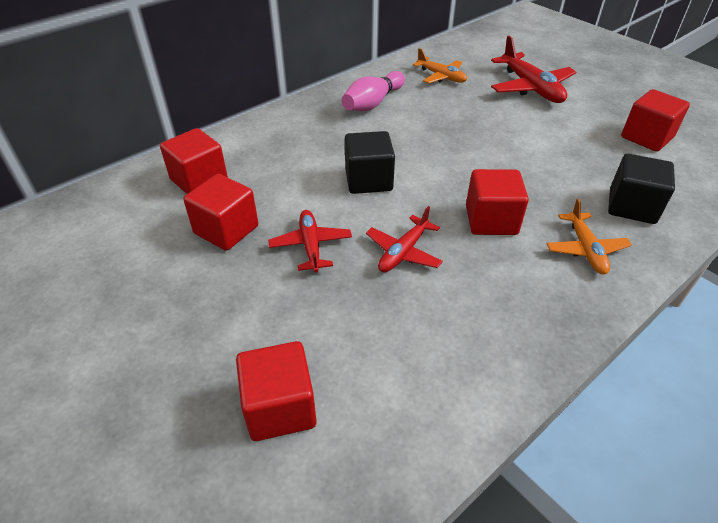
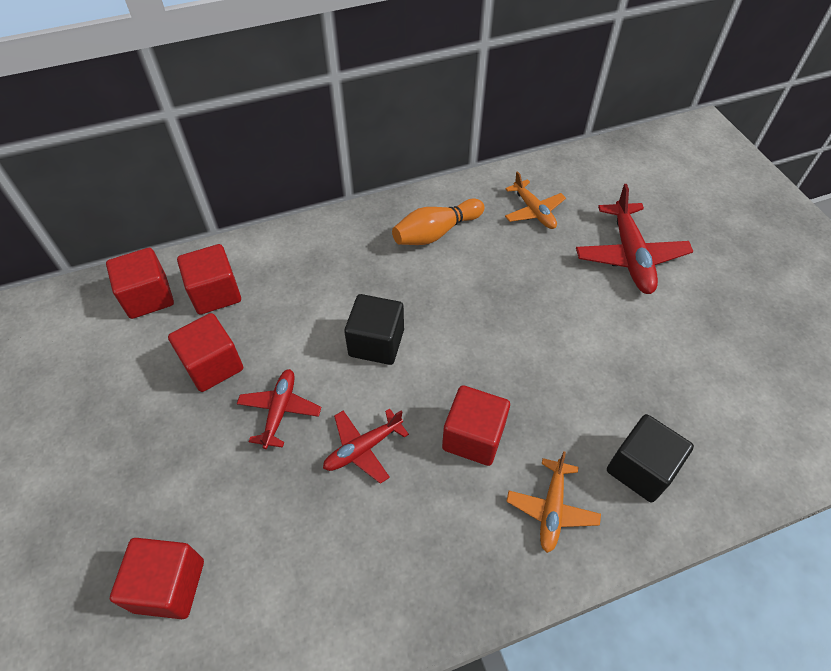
camera: 20 degrees right, 10 degrees up
(372, 103) = (436, 233): pink bowling pin -> orange bowling pin
(646, 137) = (725, 373): red cube -> red cube (148, 297)

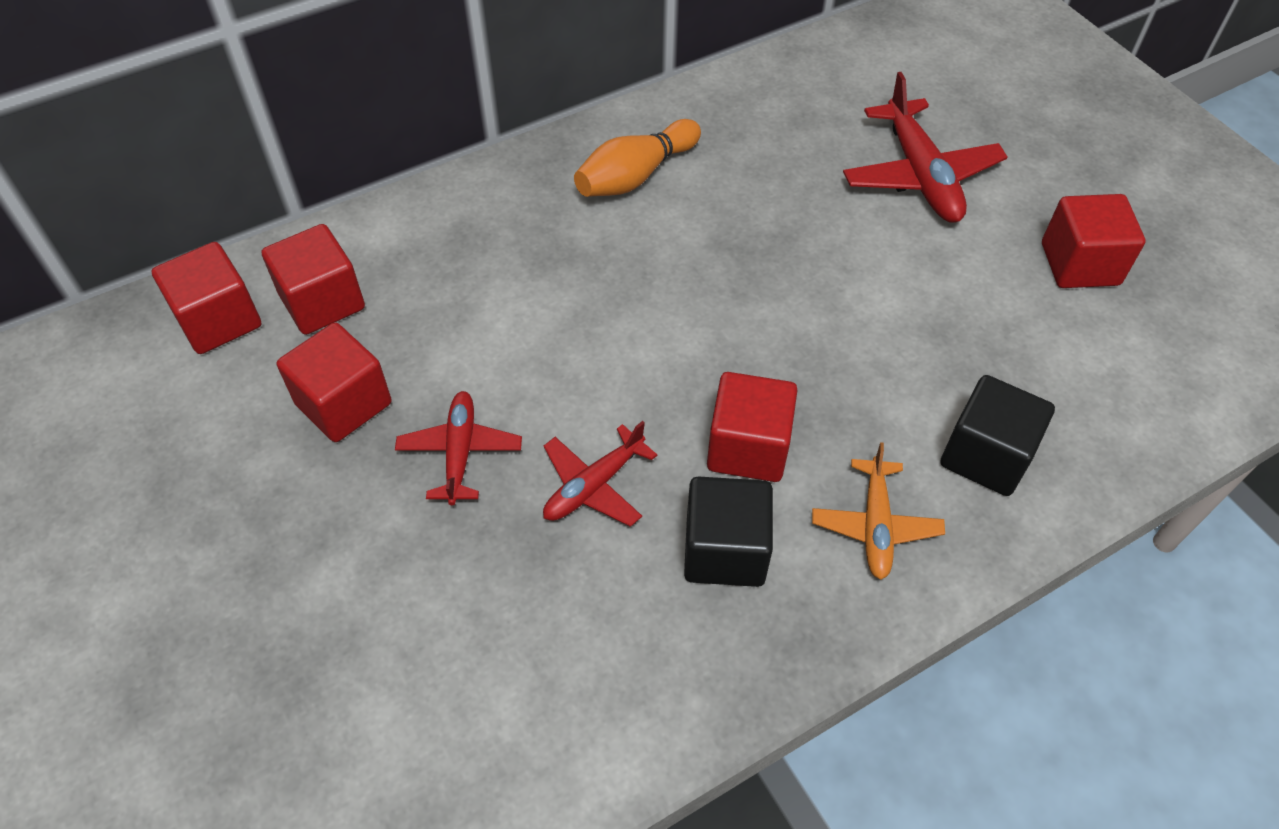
camera: 10 degrees left, 0 degrees up
(169, 585) = (353, 710): red cube -> red cube (1079, 264)
(376, 343) = (581, 340): black cube -> black cube (725, 550)
(534, 211) = (772, 129): orange plane -> none

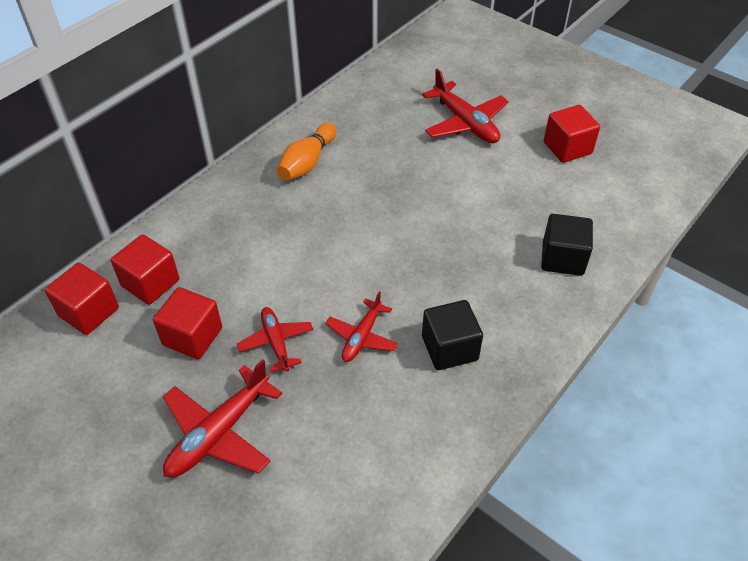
camera: 20 degrees left, 5 degrees down
(312, 569) = (219, 433): none -> red plane
(748, 447) = (437, 291): red cube -> none
(875, 526) = (522, 311): orange plane -> none

